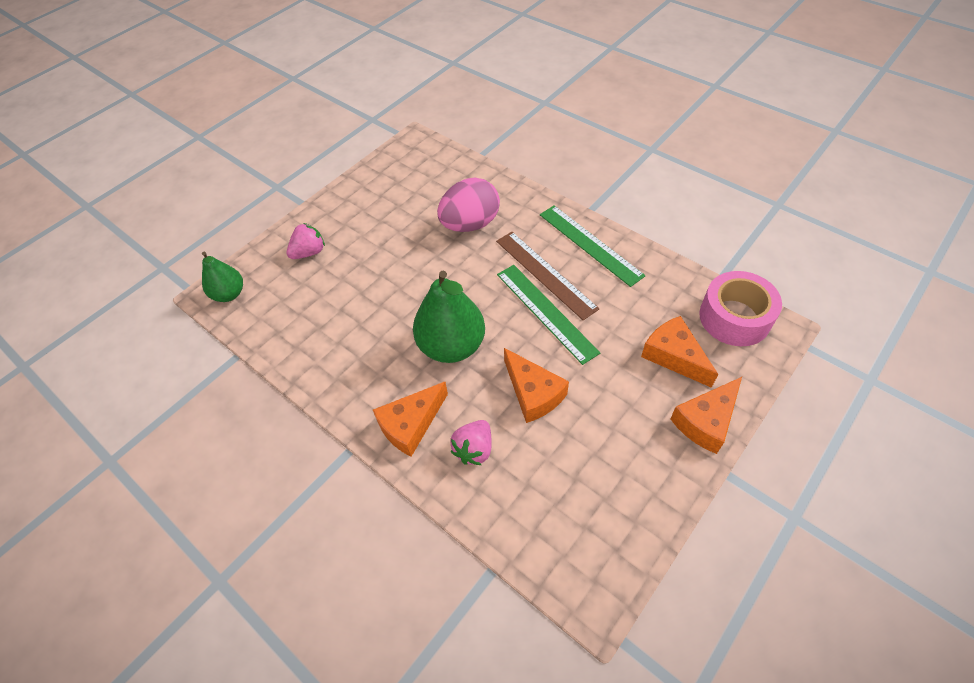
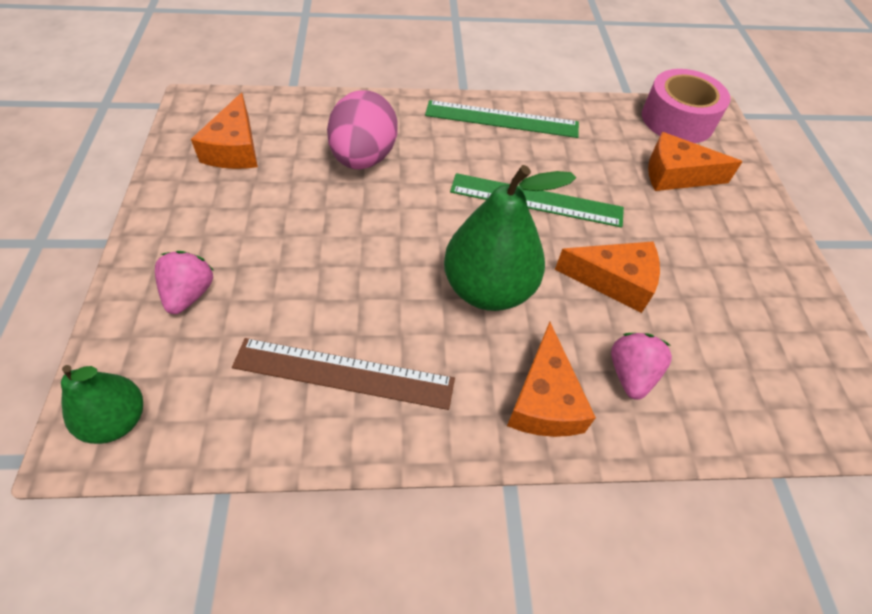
camera: 50 degrees left, 0 degrees up
(474, 449) = (630, 374): pink strawberry -> pink strawberry turned 150 degrees counterclockwise
(545, 274) = (494, 166): brown ruler -> brown ruler (344, 373)
(705, 421) = (757, 211): orange cheese -> orange cheese (234, 149)

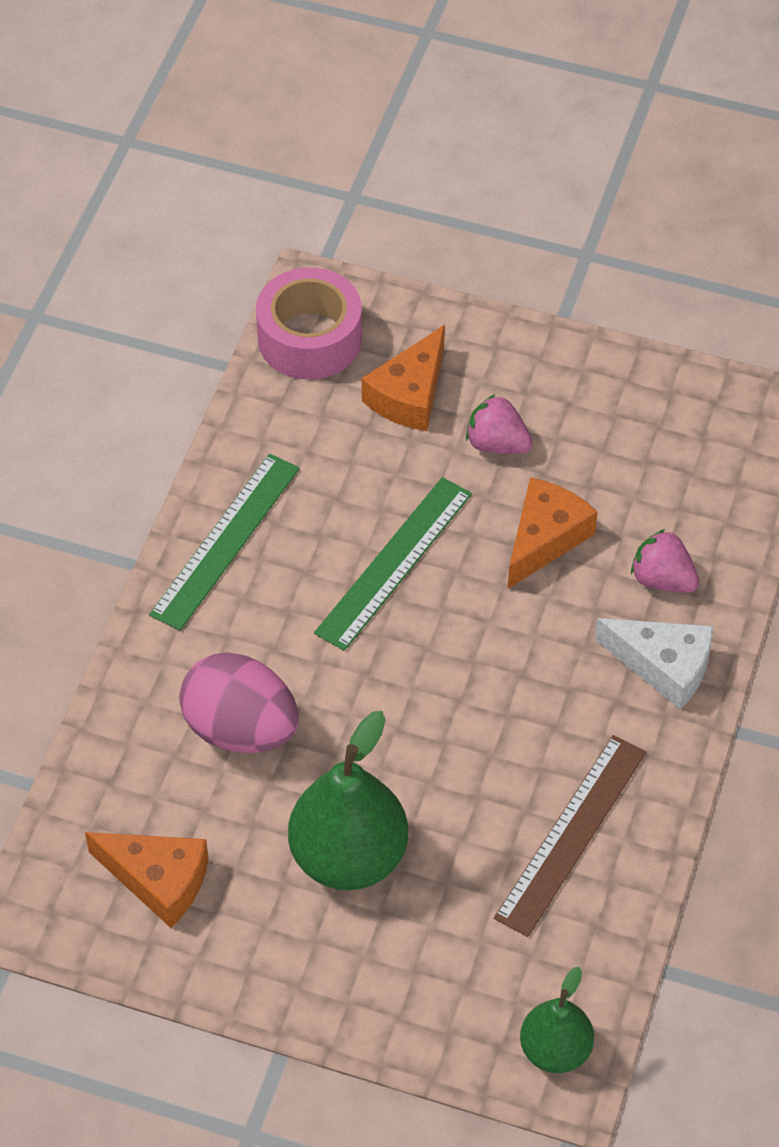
camera: 65 degrees left, 0 degrees up
(190, 294) = (408, 966): pink strawberry -> pink strawberry (497, 444)
(488, 289) = (511, 664): green pear -> green pear (348, 857)
(544, 400) = (664, 666): orange cheese -> white cheese

